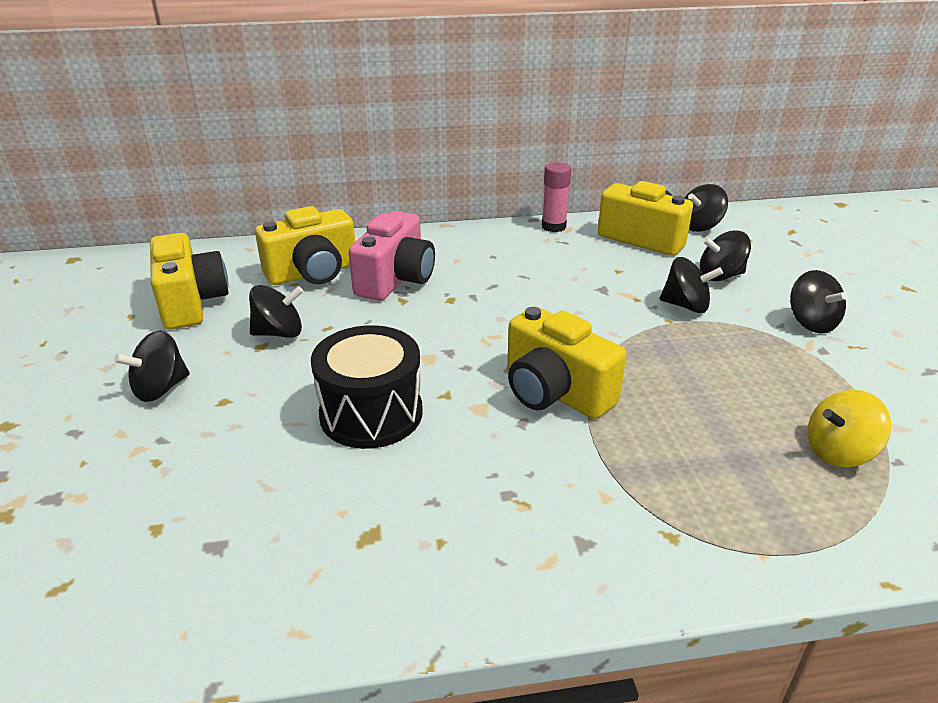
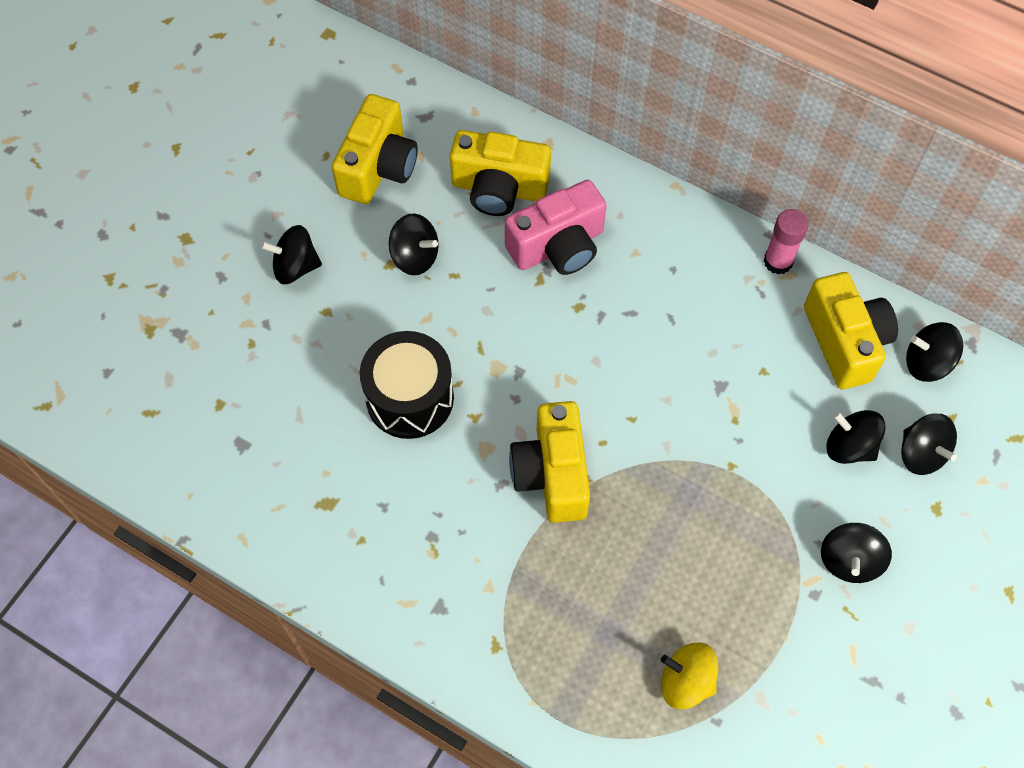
camera: 40 degrees right, 30 degrees up
(686, 306) = (767, 460): black spinning top -> black spinning top (921, 453)

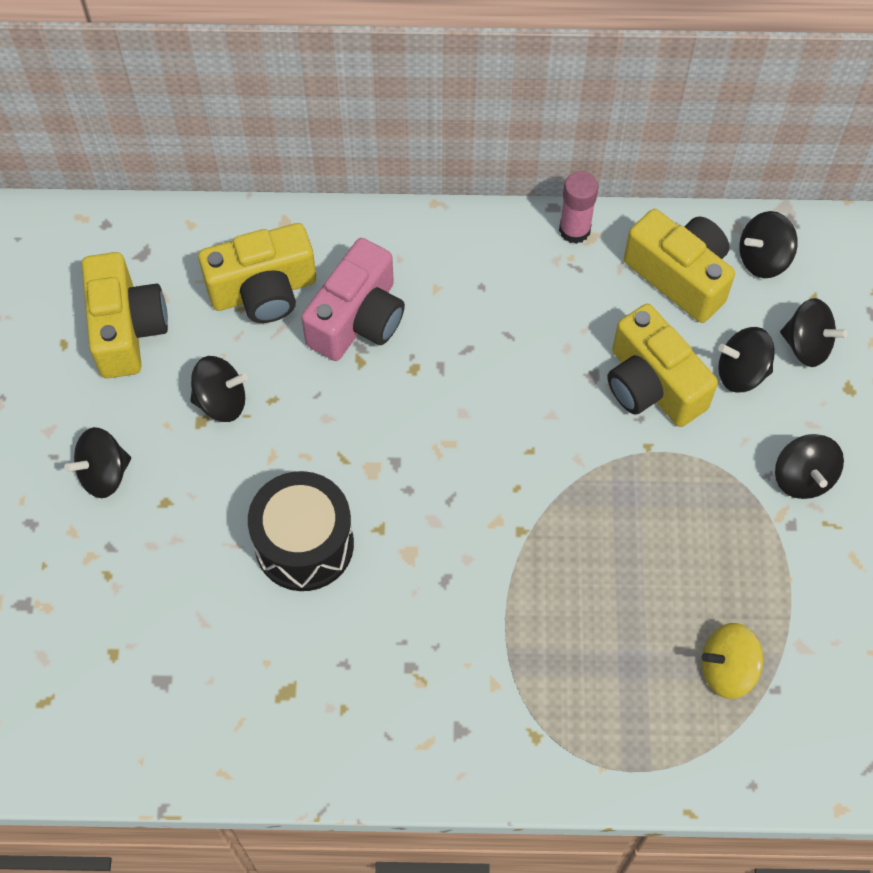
camera: 30 degrees left, 0 degrees up
(552, 474) = (488, 544): yellow camera -> yellow camera (652, 385)

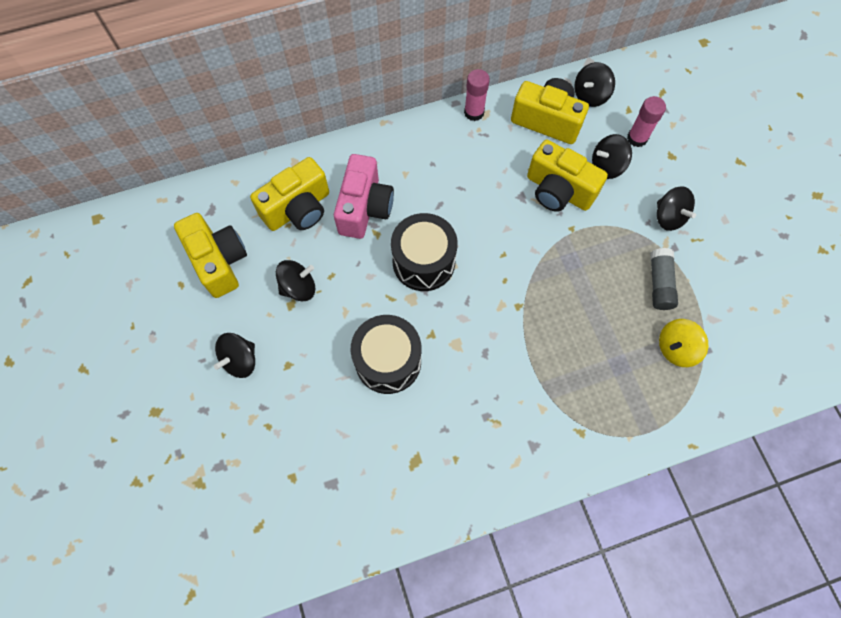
camera: 20 degrees left, 5 degrees up
(410, 423) = (423, 262): none -> black drum
(744, 569) = (659, 283): none -> grey glue stick
(807, 345) = (637, 138): black spinning top -> pink glue stick

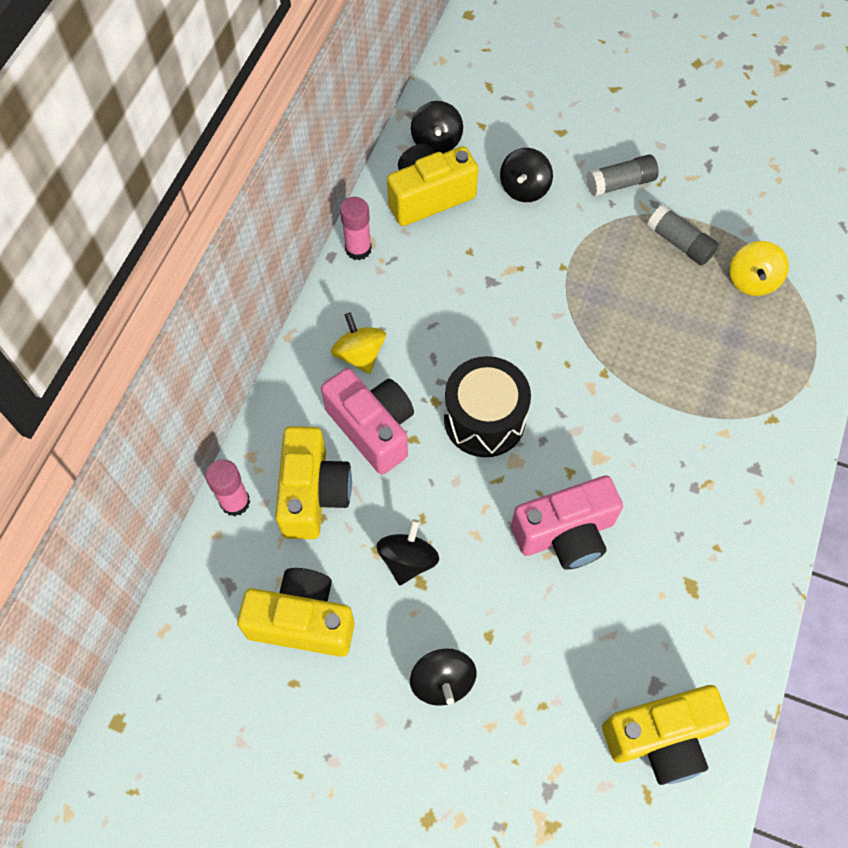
camera: 50 degrees left, 5 degrees down
(388, 361) = (565, 533): black drum -> pink camera
(405, 165) = (359, 354): none -> yellow spinning top
(558, 190) = (513, 246): yellow camera -> yellow camera (660, 738)
(637, 138) = (518, 143): pink glue stick -> pink glue stick (235, 502)
(669, 217) = (620, 183): black spinning top -> grey glue stick

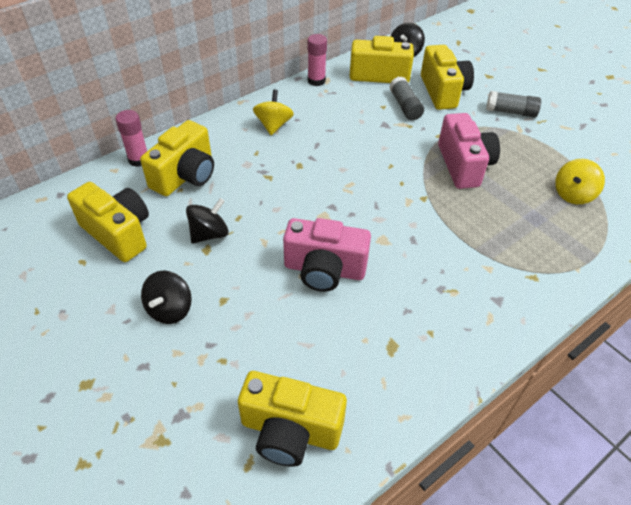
camera: 30 degrees right, 15 degrees down
(373, 428) = (249, 161): pink camera -> pink camera (464, 165)
(484, 419) = (322, 187): black drum -> none
(524, 188) = (443, 91): black spinning top -> yellow camera
(679, 243) = (531, 155): grey glue stick -> grey glue stick (405, 106)

